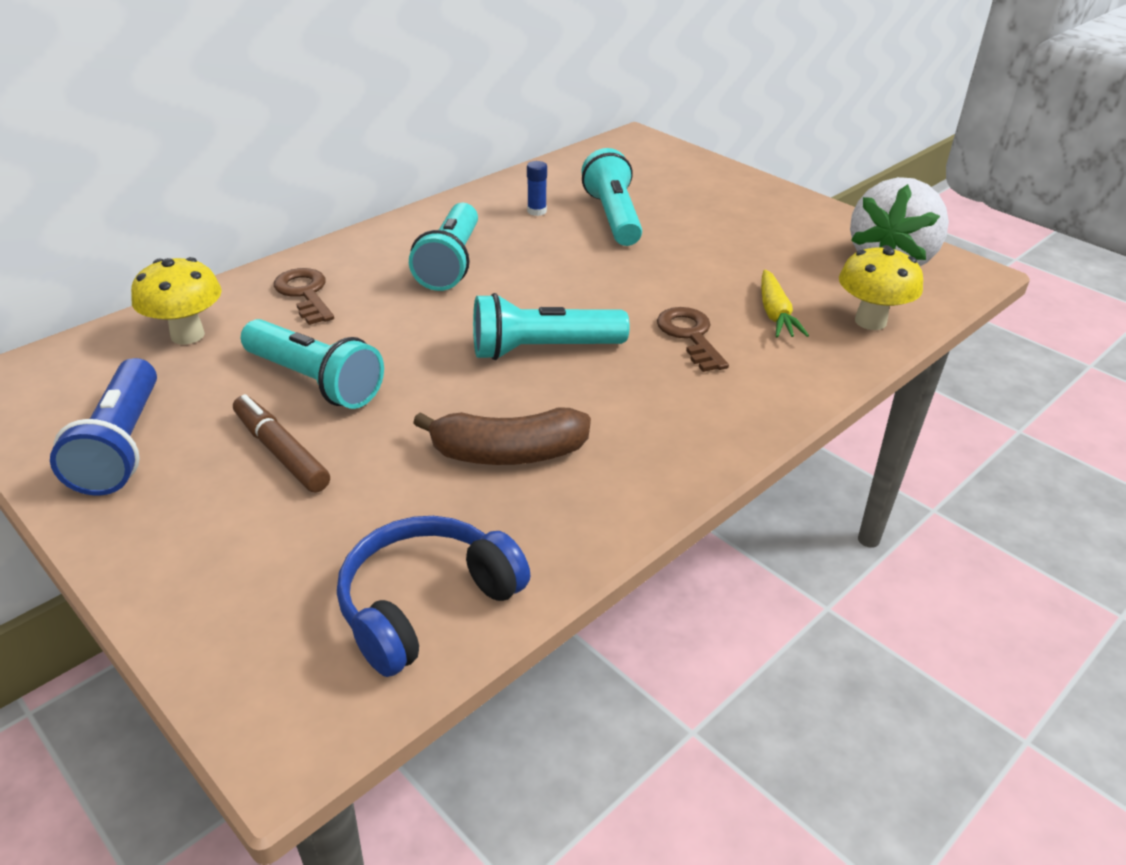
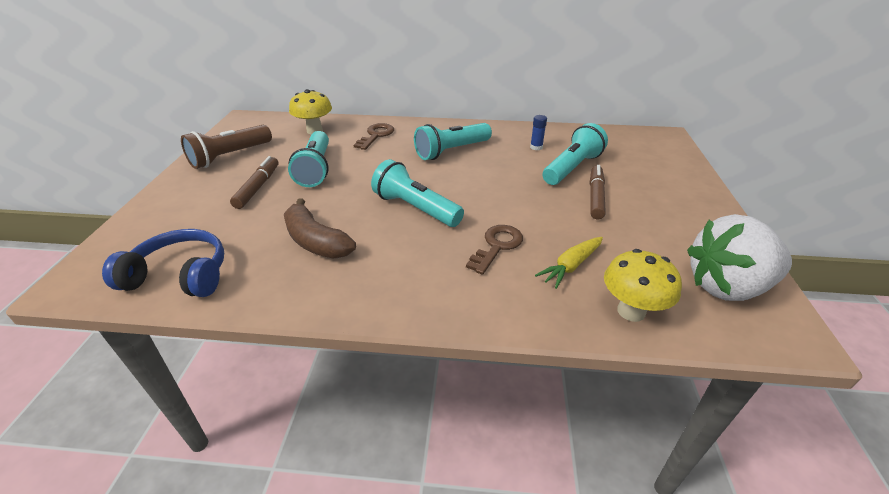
camera: 50 degrees right, 0 degrees up
(122, 446) = (230, 156): blue flashlight -> brown flashlight
(685, 237) = (595, 197): none -> brown marker

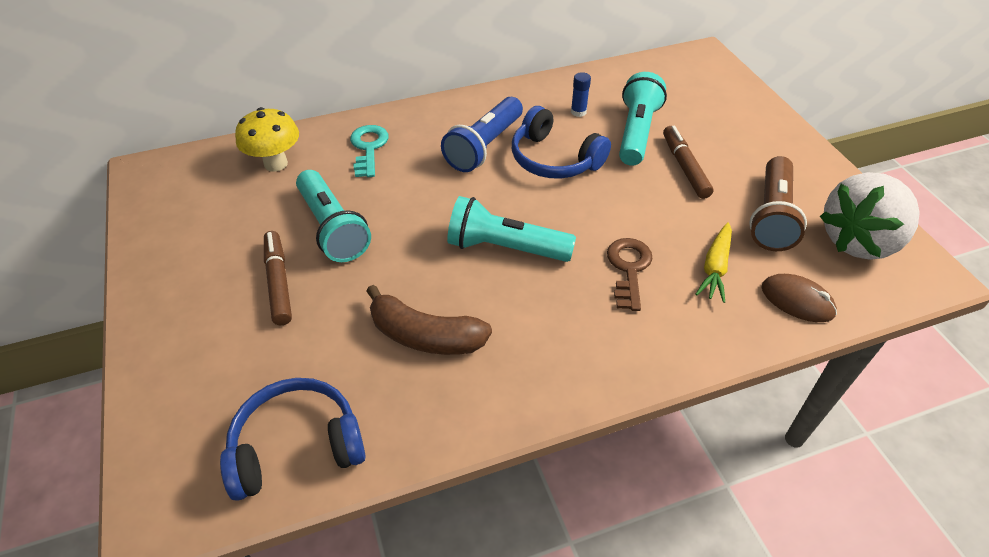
camera: 25 degrees left, 10 degrees up
(230, 156) = (189, 245): brown flashlight -> brown flashlight (772, 216)
(376, 135) = (369, 148): brown key -> turquoise key
(451, 151) = (484, 147): turquoise flashlight -> blue flashlight
(495, 169) = (554, 159): none -> blue headphones
(631, 311) = (797, 300): yellow mushroom -> brown mouse

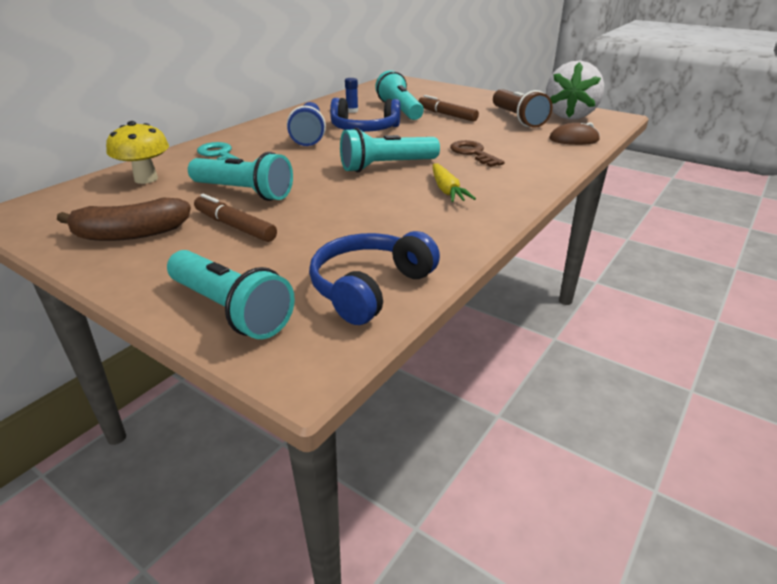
camera: 35 degrees left, 15 degrees down
(175, 406) = (231, 310): none -> turquoise flashlight
(425, 336) = (388, 212): brown banana -> brown banana (131, 234)
(715, 267) = (518, 141): yellow carrot -> yellow carrot (447, 190)

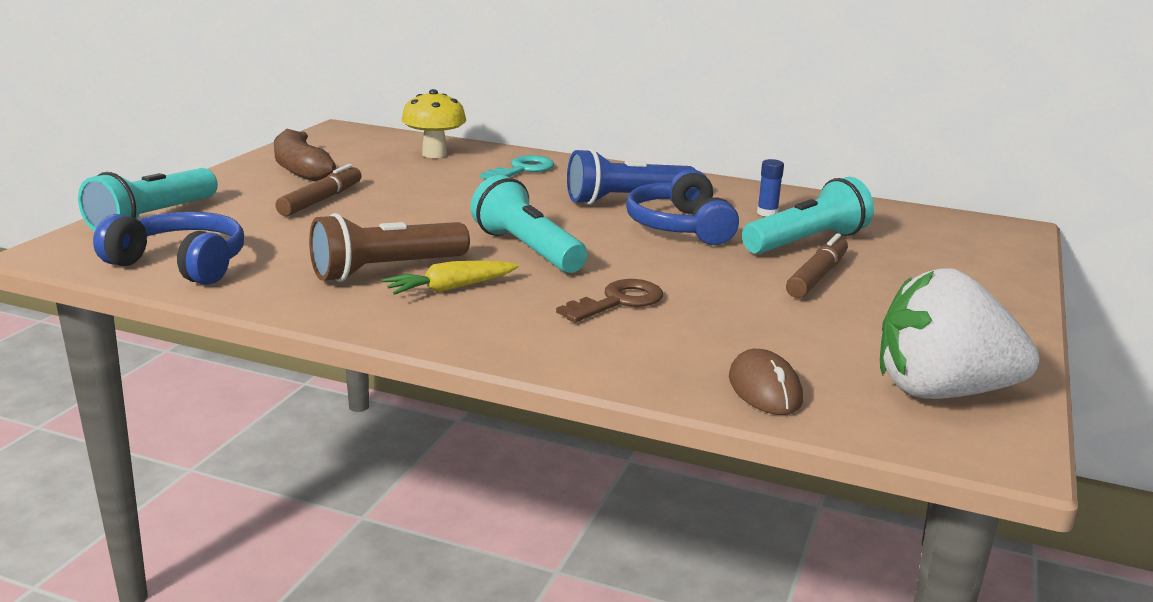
camera: 75 degrees right, 10 degrees down
(244, 192) = (411, 193): turquoise flashlight -> none
(518, 119) = (857, 337): brown flashlight -> brown flashlight (386, 270)

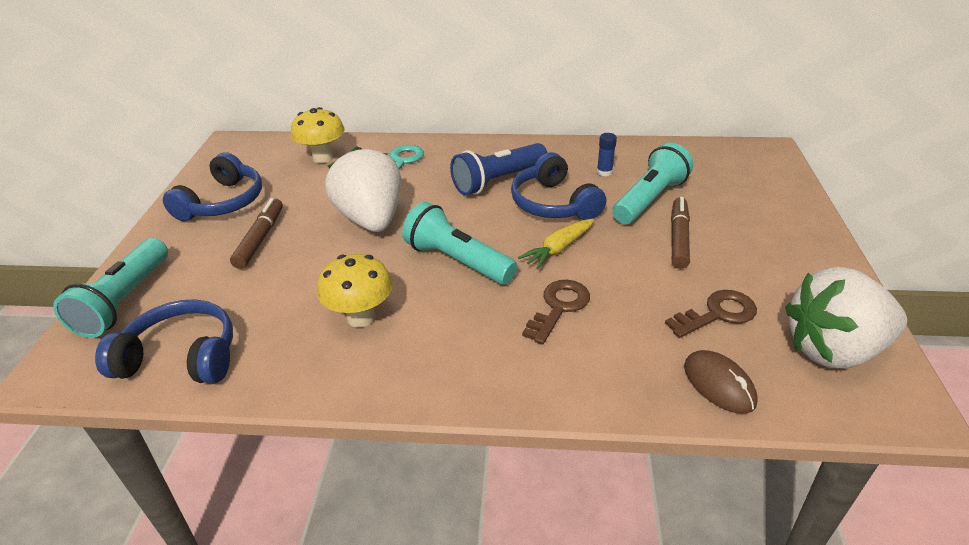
camera: 15 degrees left, 15 degrees up
(300, 169) = (223, 202): brown banana -> blue headphones
(386, 270) = (361, 317): brown flashlight -> yellow mushroom
(450, 288) = (424, 327): yellow carrot -> yellow carrot (558, 249)
(453, 205) = (371, 219): none -> white strawberry
(813, 339) = (717, 314): none -> brown key

